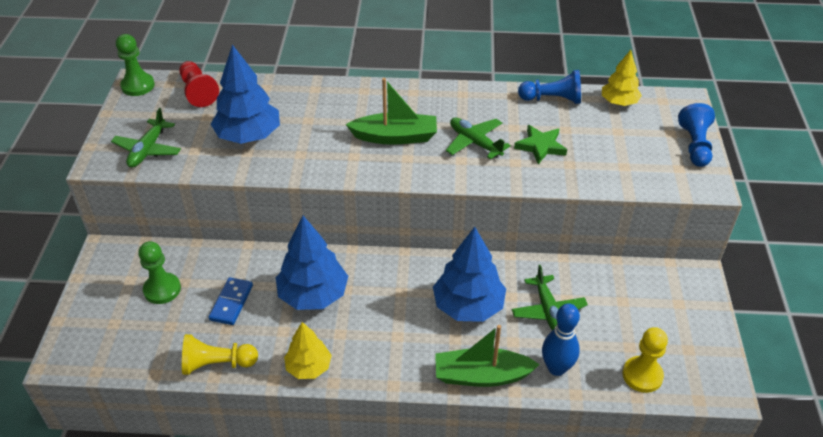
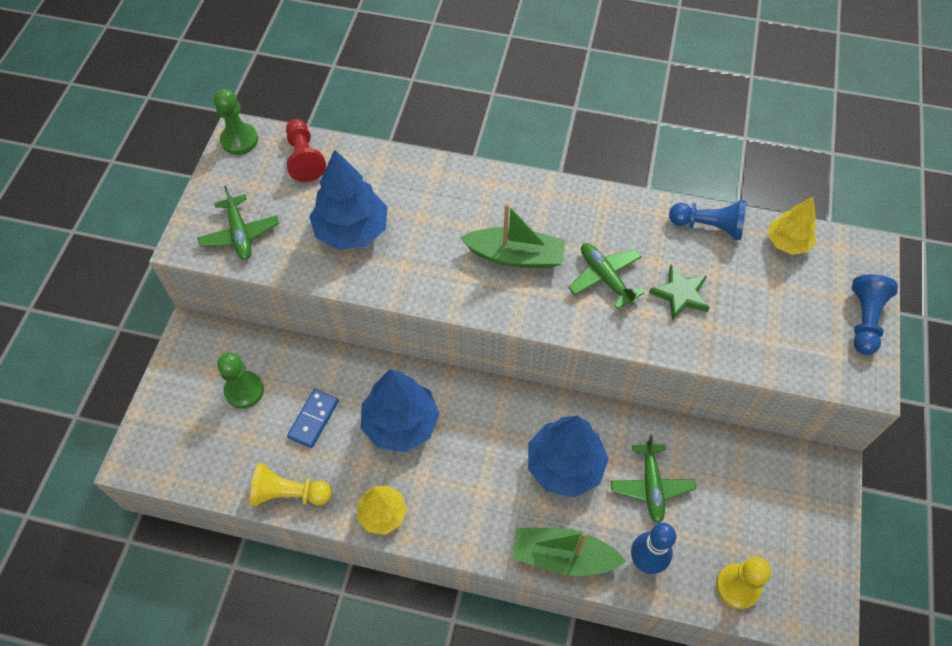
camera: 10 degrees right, 15 degrees up
(148, 150) = (240, 234): green plane -> green plane turned 45 degrees counterclockwise

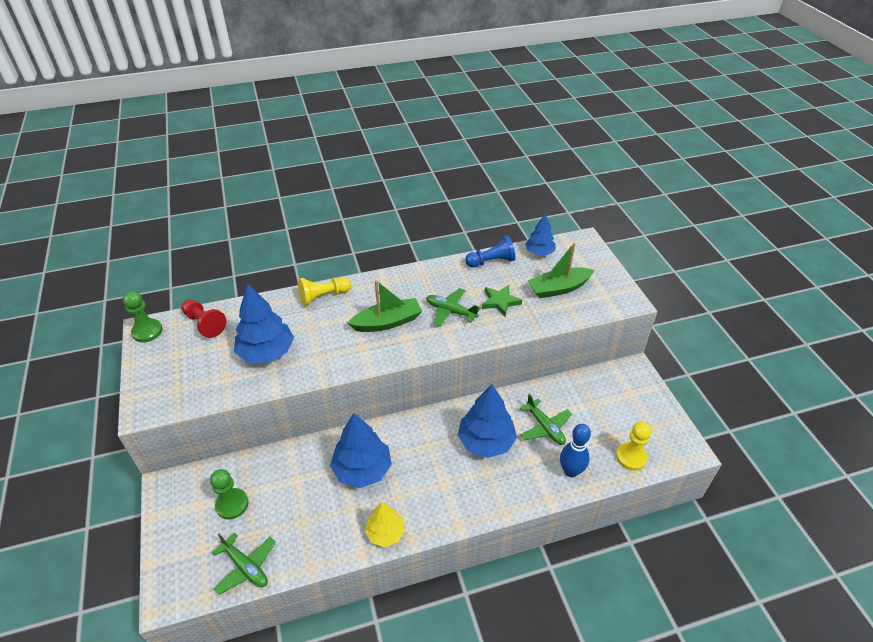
camera: 30 degrees left, 15 degrees down
(240, 234) = (183, 388): green plane -> green plane (245, 567)
(289, 493) = (308, 555): yellow pawn -> yellow pawn (323, 296)
(314, 419) = (297, 497): blue domino -> none
(563, 556) = (520, 495): green boat -> green boat (558, 288)
(787, 242) = (539, 252): yellow tree -> blue tree
(864, 320) = (606, 273): blue pawn -> none

